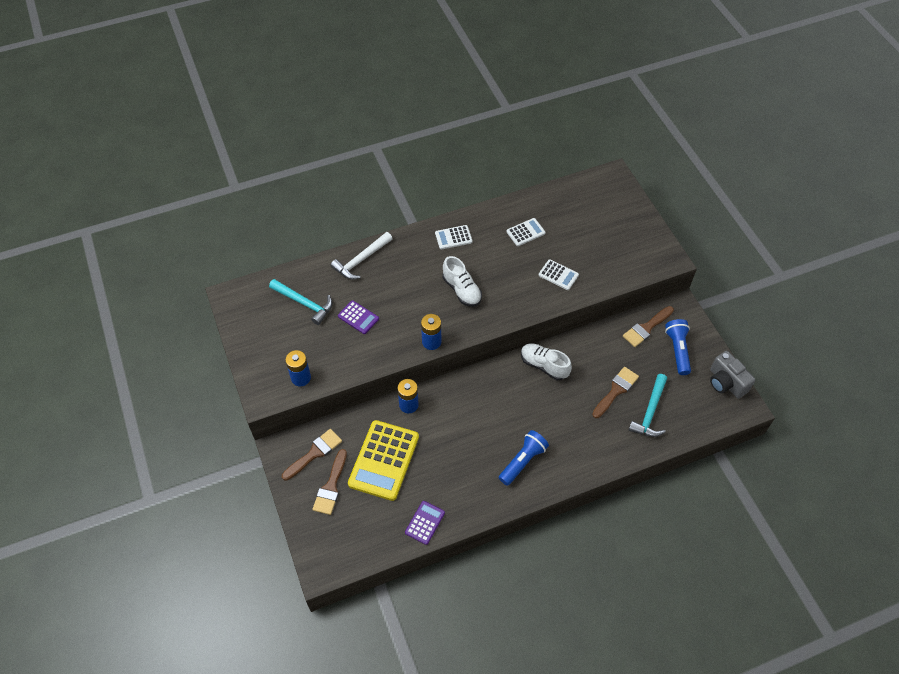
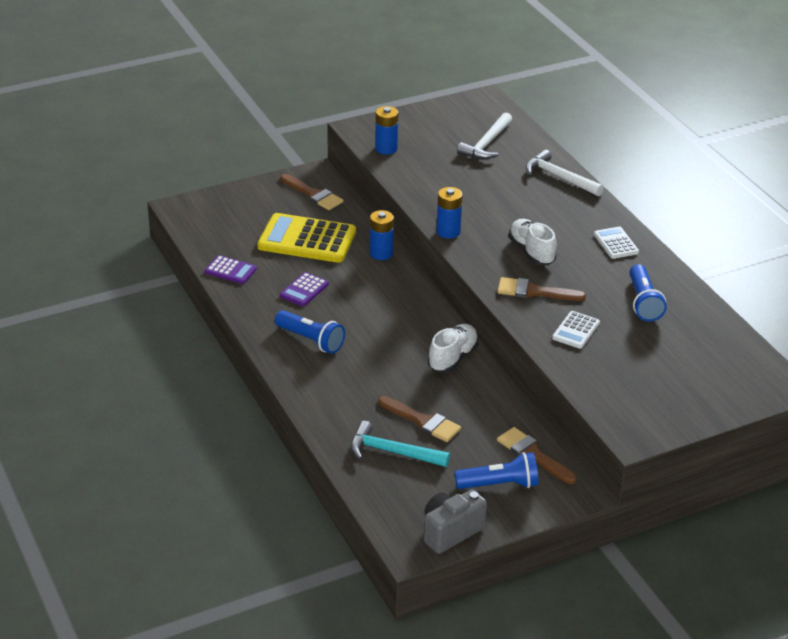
camera: 85 degrees right, 20 degrees down
(304, 303) = (487, 144): turquoise hammer -> white hammer
(331, 486) = (273, 207): brown brush -> brown brush (534, 291)
(358, 317) = (474, 180): purple calculator -> purple calculator (304, 290)
(462, 290) = (531, 252): white shoe -> white shoe turned 105 degrees clockwise
(525, 232) = (643, 302): white calculator -> blue flashlight

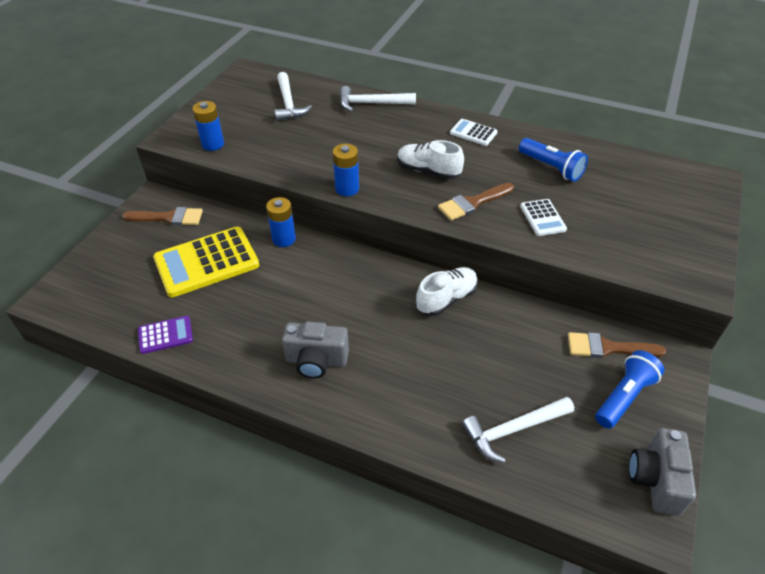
camera: 40 degrees left, 10 degrees up
(304, 290) = (256, 313): purple calculator -> none
(311, 340) = (316, 361): blue flashlight -> grey camera
(392, 452) = (513, 430): turquoise hammer -> white hammer
(422, 421) = (497, 378): brown brush -> none
(453, 358) = (446, 299): white shoe -> white shoe turned 60 degrees clockwise

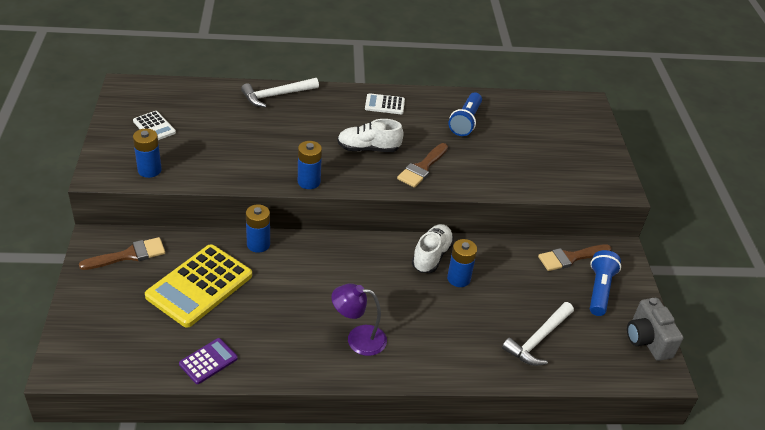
camera: 30 degrees left, 5 degrees down
(288, 103) = (195, 112): white hammer -> none
(316, 361) = (358, 339): grey camera -> purple lamp
(461, 331) = (458, 278): none -> blue battery
(542, 218) = (483, 166): white calculator -> white calculator (154, 127)
(551, 168) = (465, 122): blue flashlight -> blue flashlight turned 90 degrees clockwise

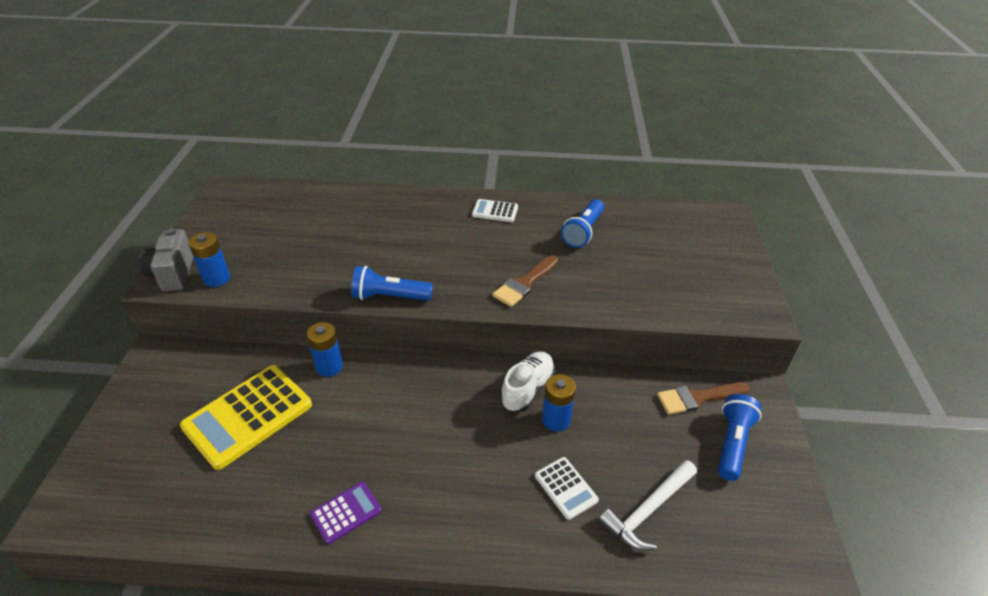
camera: 10 degrees right, 0 degrees up
(129, 255) = (182, 374): brown brush -> none
(154, 127) = (239, 231): white calculator -> white calculator (566, 488)
(208, 361) = (228, 518): purple calculator -> purple calculator (346, 512)
(276, 95) = (379, 200): white hammer -> none
(309, 182) = (389, 297): blue battery -> blue flashlight
(358, 339) = (418, 496): purple lamp -> none
(368, 149) = (466, 260): white shoe -> none
(647, 340) = (794, 519): grey camera -> grey camera (173, 274)

